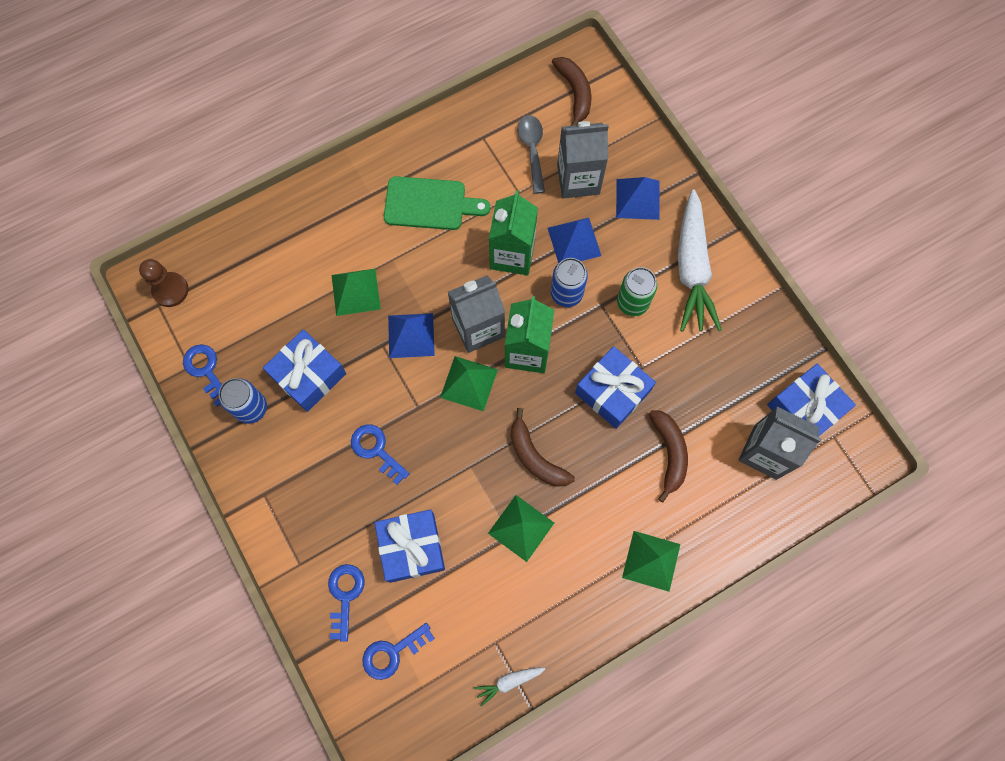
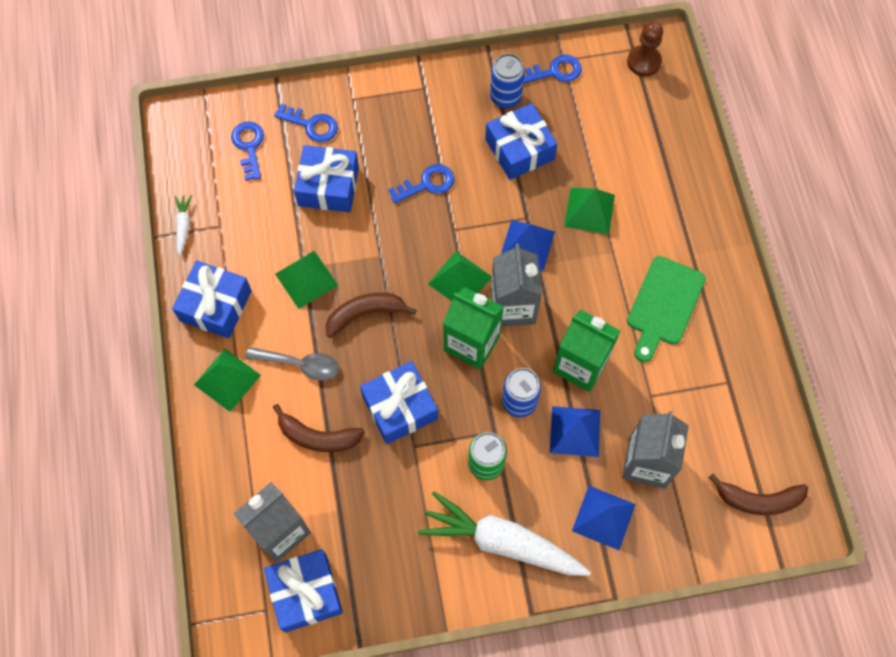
camera: 110 degrees right, 5 degrees down
(532, 150) = (697, 427): grey spoon -> grey spoon (300, 364)
(582, 606) = (216, 305): none -> blue gift

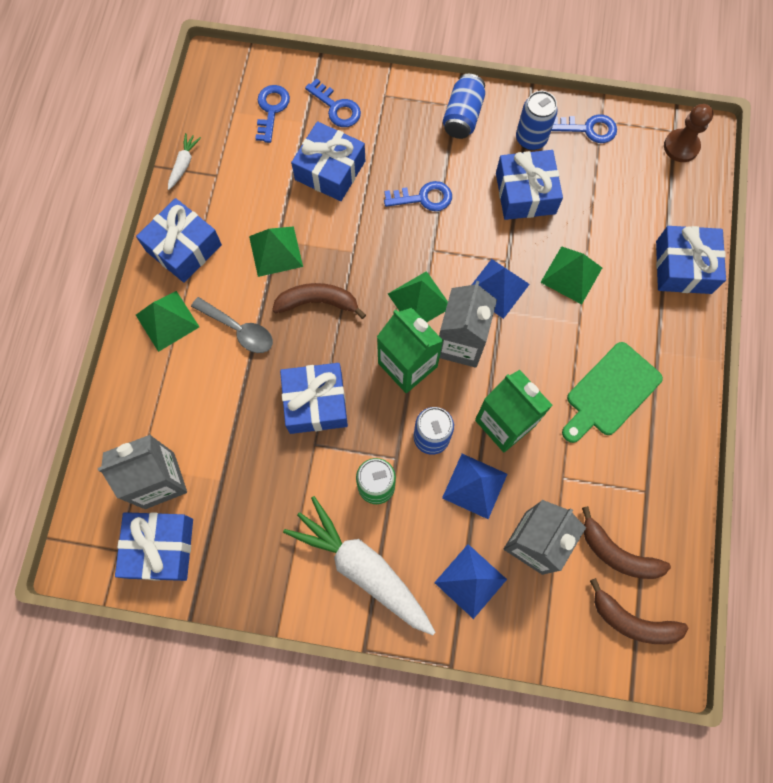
camera: 20 degrees right, 5 degrees up
(317, 437) = (228, 403): brown banana -> brown banana (617, 553)
(434, 96) = (462, 116): none -> blue can
(686, 170) = (683, 267): none -> blue gift

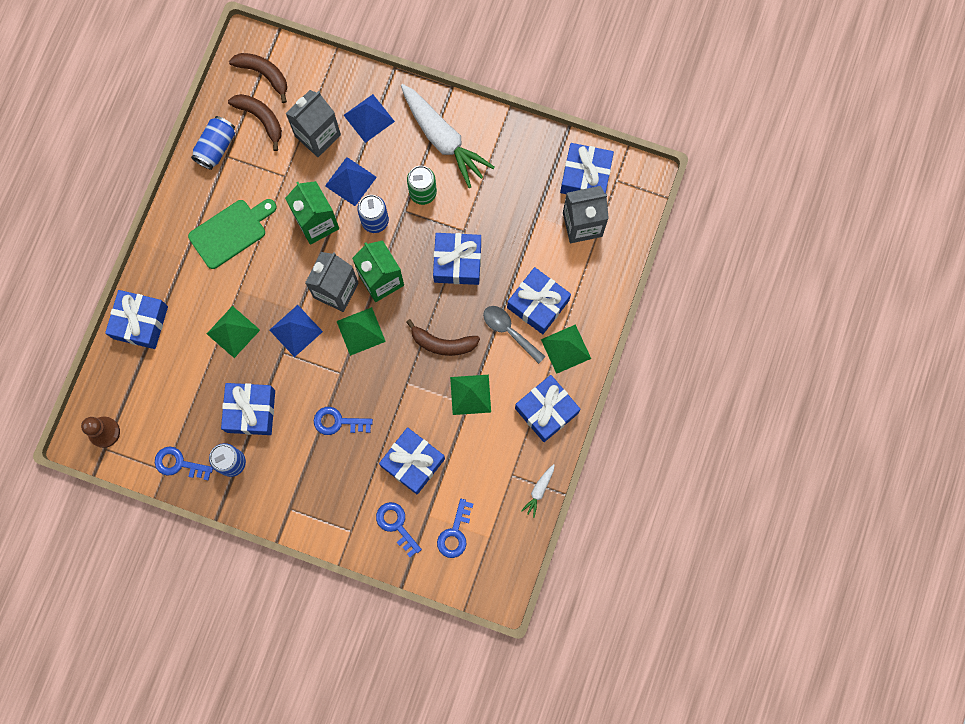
camera: 170 degrees left, 5 degrees up
(207, 368) = (538, 304): none -> blue gift
(462, 116) = (286, 496): blue can -> blue can (216, 147)

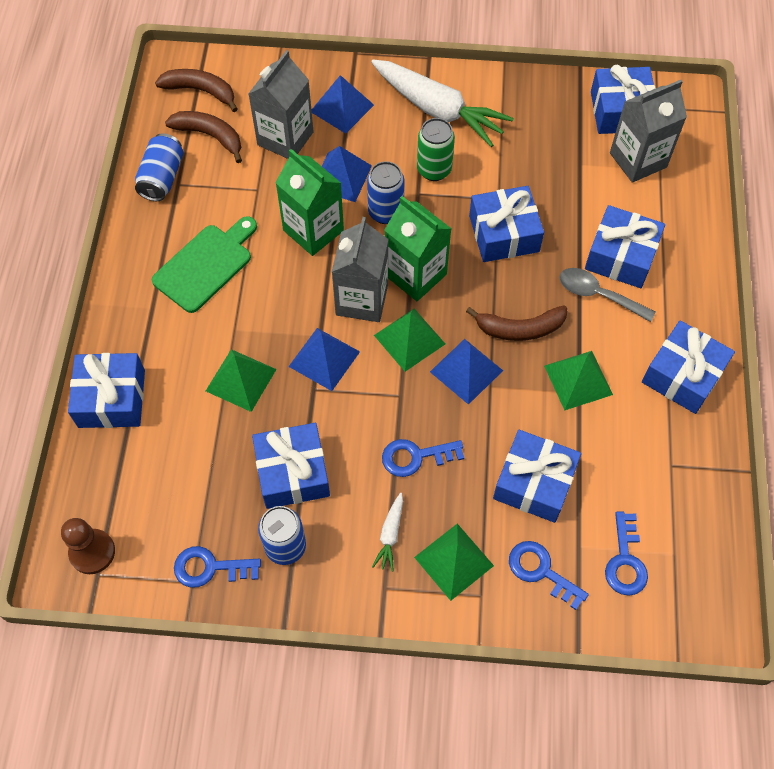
camera: 15 degrees left, 15 degrees down
(393, 366) = (466, 371): none -> blue pyramid
(539, 491) = (714, 476): white carrot -> white carrot (390, 535)
(566, 349) = (676, 298): green pyramid -> green pyramid (454, 561)

